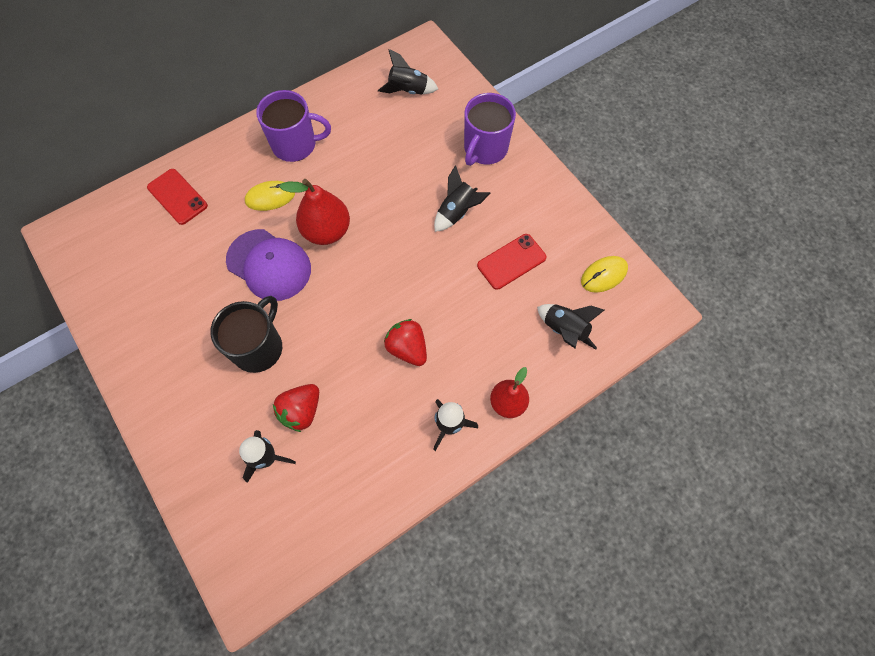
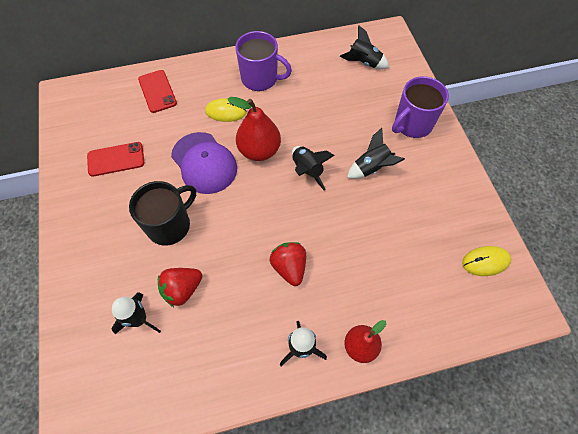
camera: 20 degrees right, 5 degrees down
(511, 261) = (404, 223): red phone -> red phone (116, 159)
(564, 330) = (433, 298): black rocket -> black rocket (307, 170)

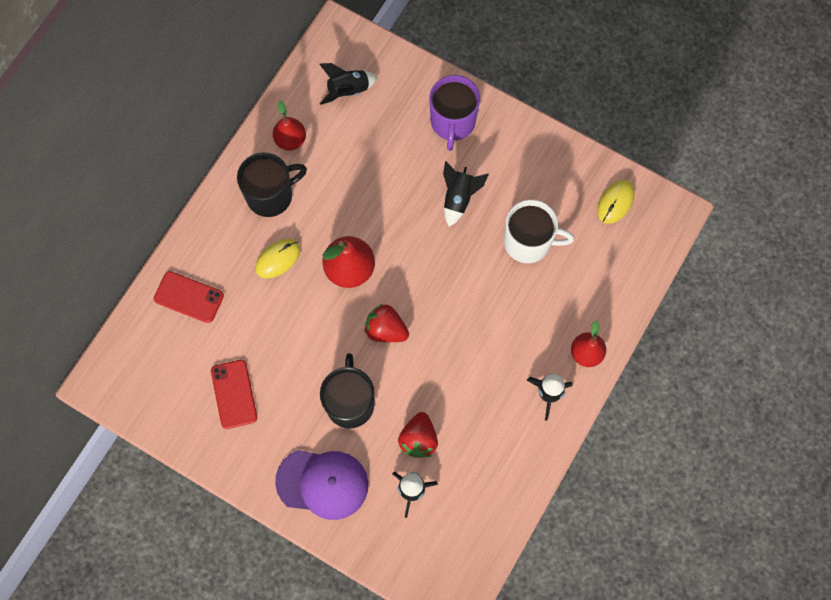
camera: 45 degrees left, 10 degrees up
(116, 159) = (234, 394): red phone -> red phone turned 45 degrees counterclockwise
(204, 163) = (315, 324): purple cap -> purple cap (322, 483)
(260, 79) = (271, 195): purple mug -> black mug
(289, 267) = (479, 345): red strawberry -> red strawberry (386, 330)
(303, 61) = (290, 140): none -> red pear
(307, 170) = (409, 250): black rocket -> none
(393, 233) = (529, 242): none -> white mug

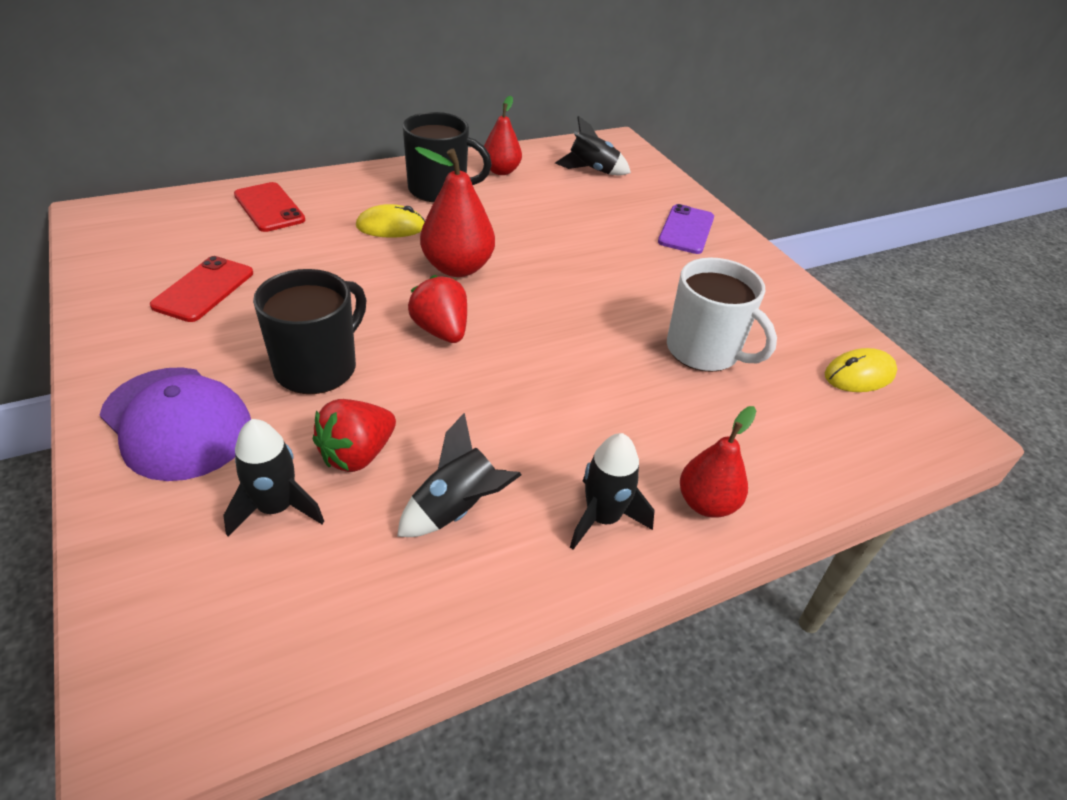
camera: 30 degrees right, 30 degrees down
(452, 122) = (686, 230): purple mug -> purple phone
(459, 198) = (643, 278): black rocket -> black rocket (456, 509)

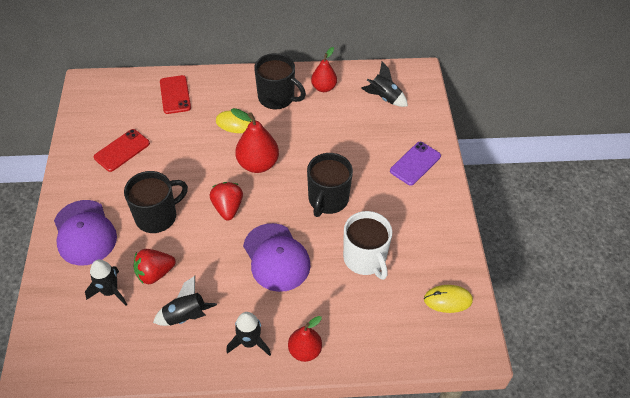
camera: 25 degrees right, 10 degrees up
(566, 380) = (276, 257): none -> purple cap
(595, 291) = (327, 200): none -> black mug

